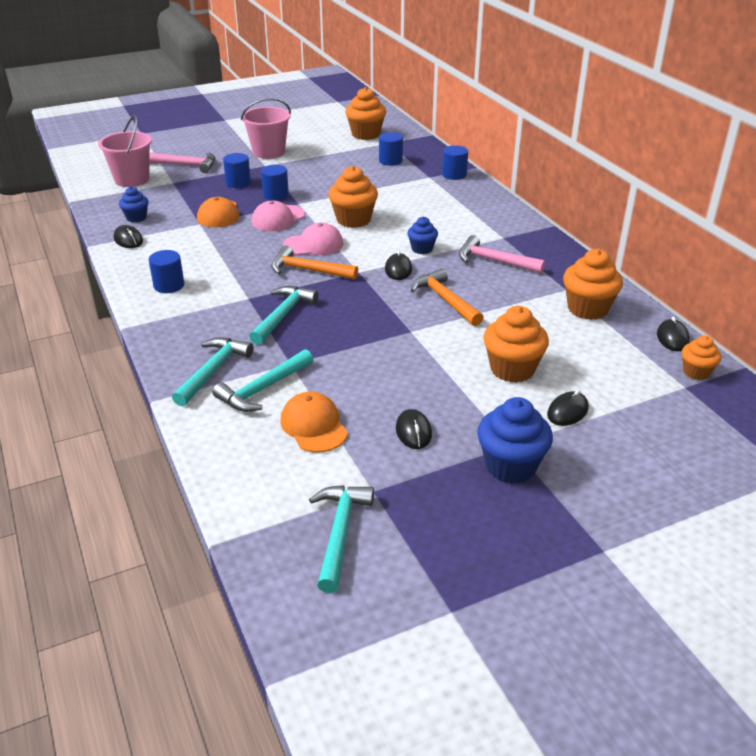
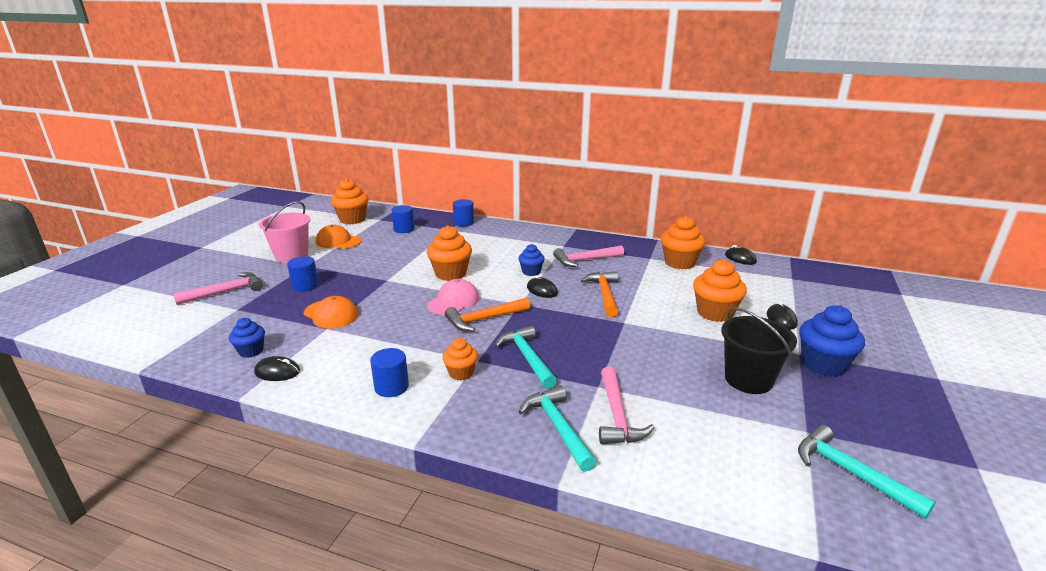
camera: 45 degrees left, 10 degrees down
(132, 179) = (184, 323): pink bucket -> none
(263, 389) = (617, 416): turquoise hammer -> pink hammer
(276, 195) = (357, 282): blue cylinder -> none
(278, 218) = (390, 296): pink cap -> none
(314, 426) = (696, 416): orange cap -> orange cap (338, 241)
(413, 431) = (748, 379): black mouse -> black bucket
(445, 300) = (604, 294): orange hammer -> orange hammer turned 75 degrees clockwise
(696, 372) = (781, 269): orange cupcake -> orange cupcake (461, 373)

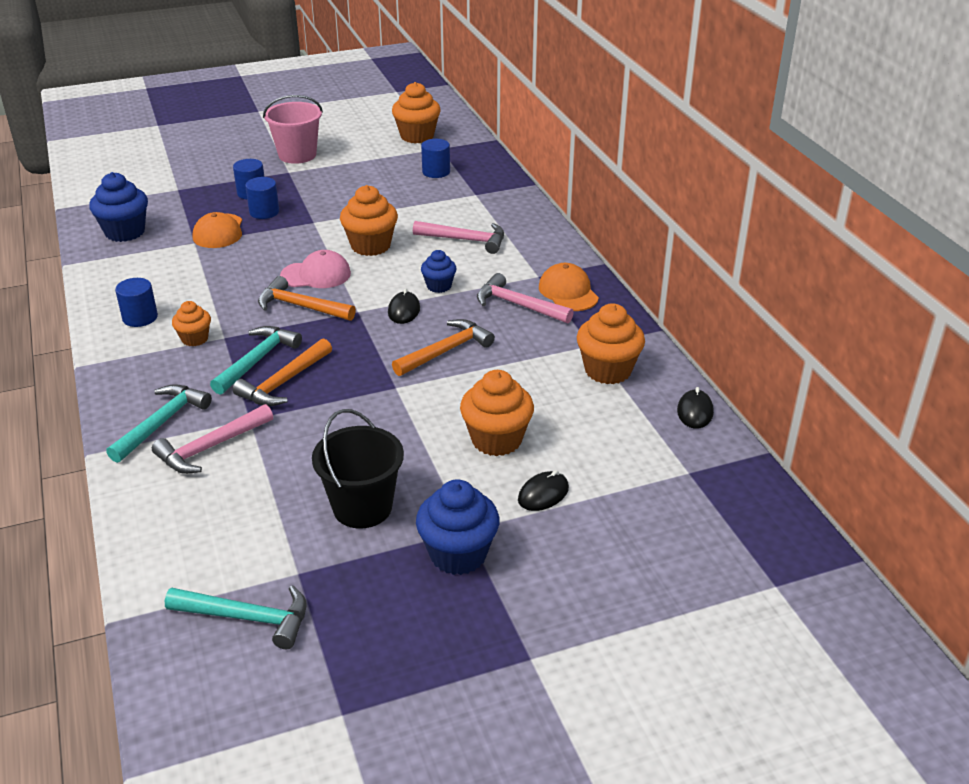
camera: 50 degrees right, 10 degrees up
(226, 291) = (198, 168): pink hammer -> pink hammer (466, 240)
(251, 351) = (125, 232): blue cupcake -> blue cupcake, size x1.70
(277, 372) = (109, 259): black mouse -> none
(338, 241) = (358, 157): orange cap -> orange cap (568, 292)
(464, 223) = (505, 193): blue cylinder -> blue cylinder (264, 212)
(569, 357) = (283, 382): none -> orange hammer
(850, 472) = (248, 618): turquoise hammer -> turquoise hammer turned 90 degrees clockwise

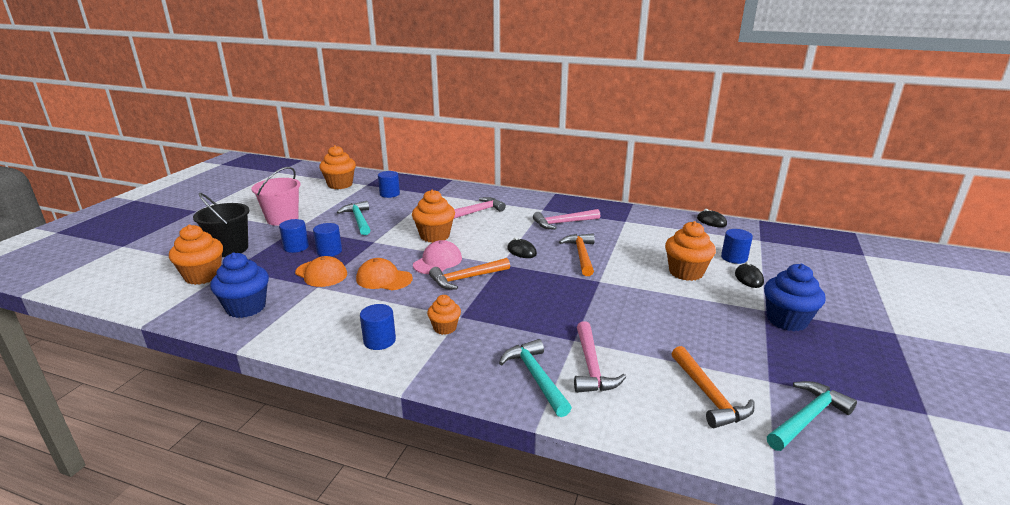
camera: 50 degrees left, 10 degrees down
(257, 360) = (507, 314): turquoise hammer -> turquoise hammer (358, 220)
(283, 382) = (547, 313): orange hammer -> orange hammer (709, 396)
(362, 507) = (715, 334): black bucket -> black bucket (230, 249)
(439, 286) = (511, 234): blue cupcake -> none
(568, 292) = (569, 209): orange cap -> orange cap (384, 279)
(593, 465) = (734, 258): none -> blue cylinder
(608, 370) = (653, 225): orange cupcake -> orange cupcake (203, 276)

